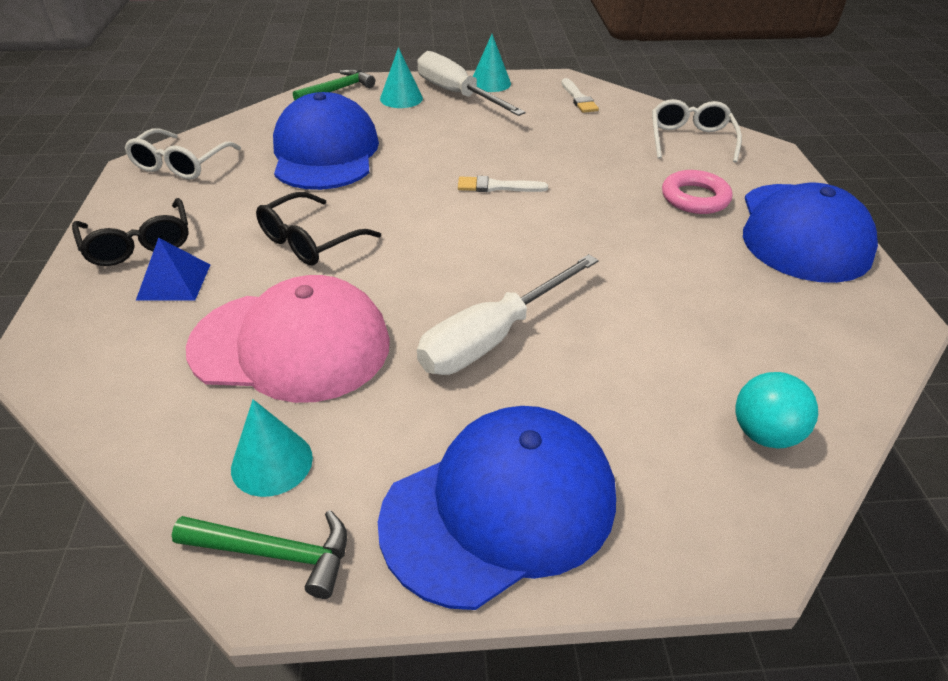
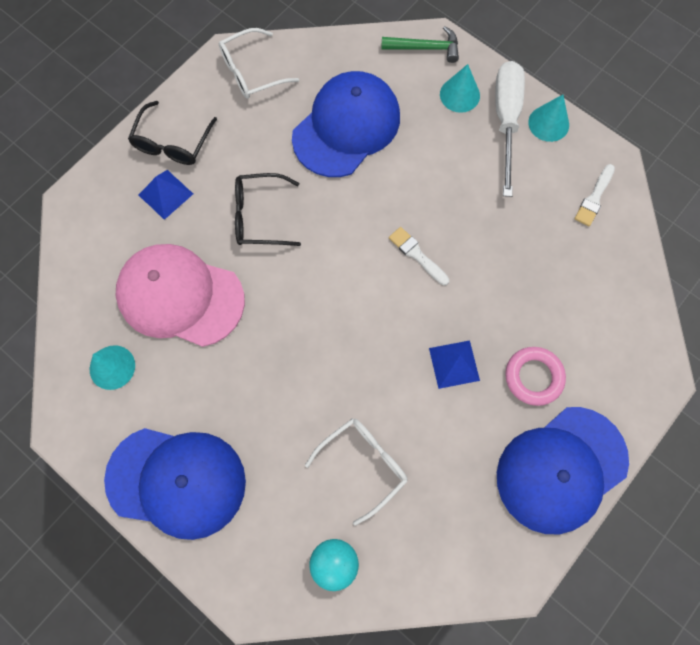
camera: 45 degrees right, 30 degrees up
(276, 553) = (76, 417): green hammer -> none
(291, 345) = (180, 296): pink cap -> pink cap turned 150 degrees clockwise
(493, 337) = (278, 380): white screwdriver -> none
(628, 227) = (454, 364): none -> blue pyramid
(690, 139) = (616, 317): white glasses -> white glasses (364, 464)

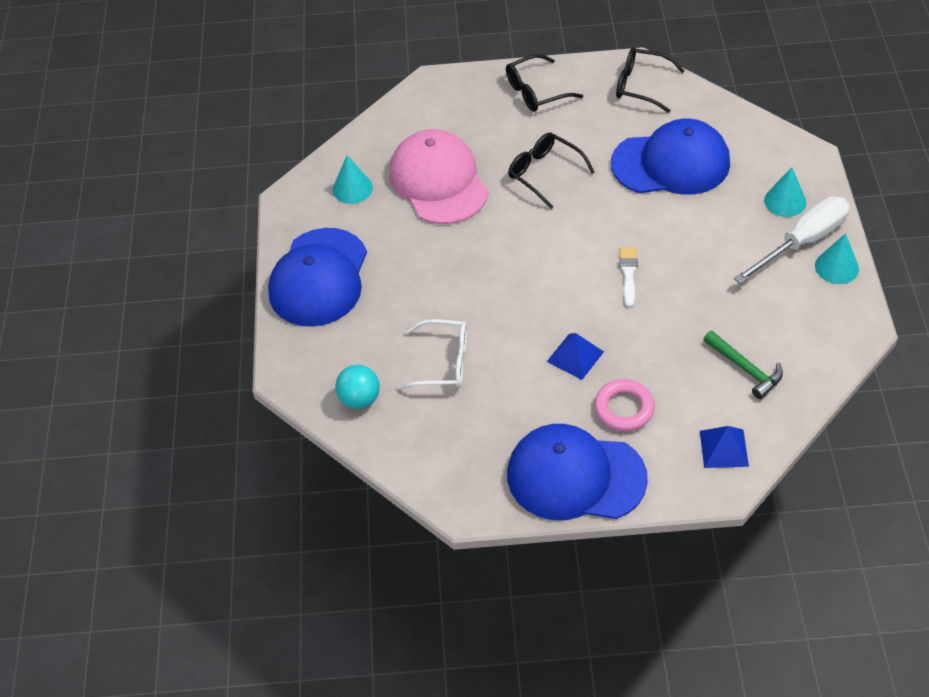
camera: 50 degrees right, 20 degrees down
(165, 194) = (497, 118): blue pyramid -> blue pyramid (724, 448)
(176, 481) = (319, 278): blue cap -> blue cap turned 45 degrees clockwise
(251, 72) = (641, 85): white glasses -> black glasses
(425, 48) = (794, 154): green hammer -> green hammer (745, 369)
(594, 198) = (814, 339): white brush -> none

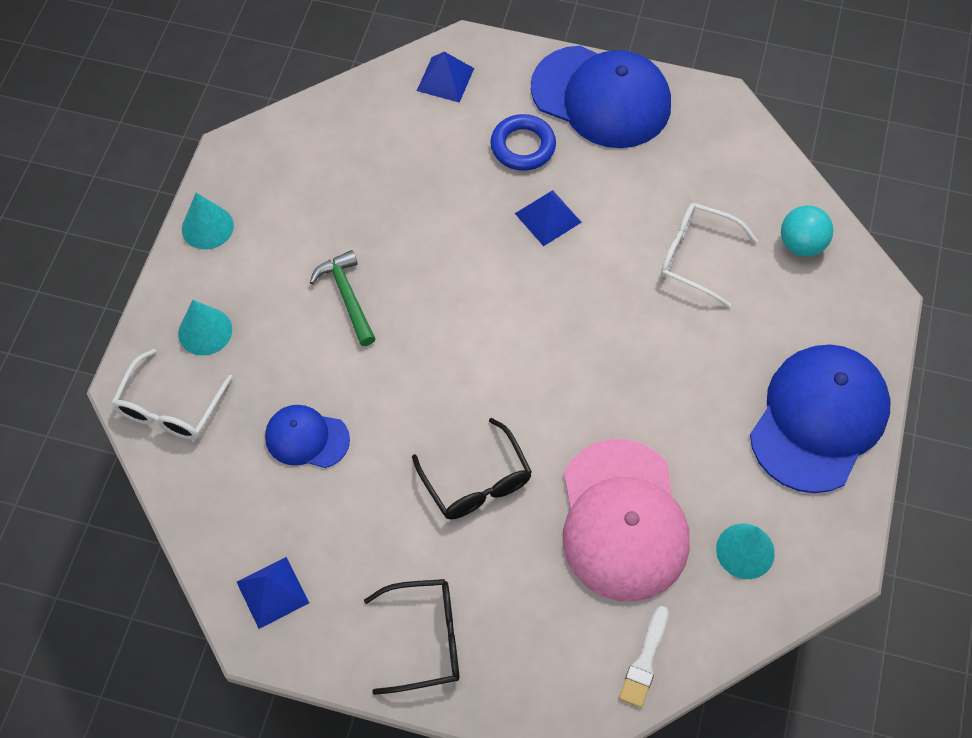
camera: 165 degrees left, 10 degrees up
(624, 408) = (523, 146): pink ring -> blue ring
(628, 274) = (442, 297): white brush -> white brush (644, 661)
(641, 85) = (272, 592): black glasses -> blue pyramid
(671, 163) = (307, 438): blue cap -> blue cap, size x0.52
(745, 369) = (377, 147): green hammer -> green hammer (347, 296)
(774, 152) = (170, 408): none -> white glasses
(803, 242) = (222, 270): white screwdriver -> none

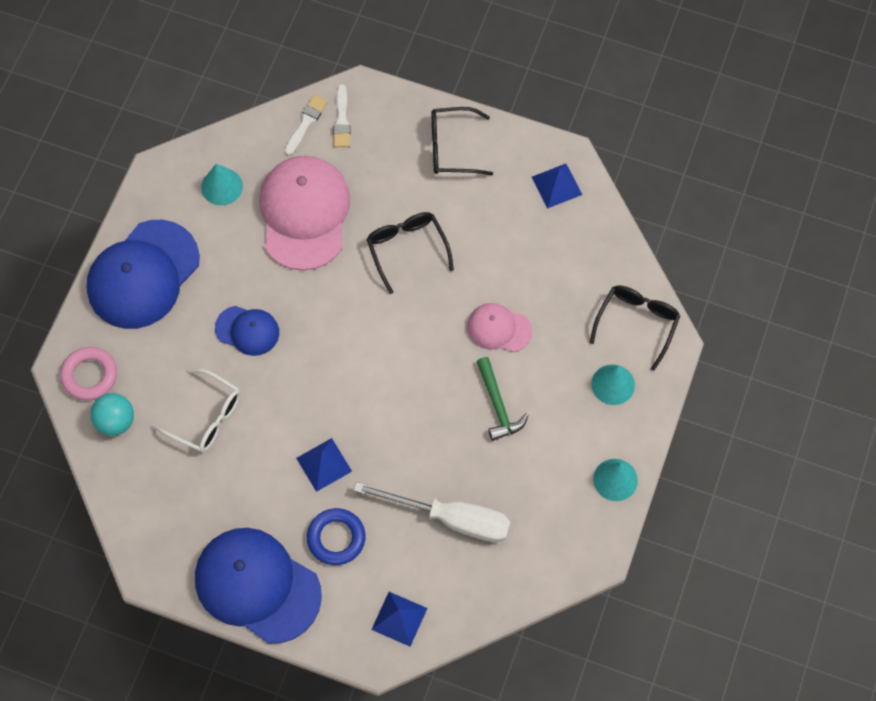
camera: 175 degrees left, 5 degrees up
(170, 408) = (637, 323): white glasses -> black glasses
(307, 438) = (532, 291): blue cap -> blue cap (247, 330)
(348, 387) = (499, 329): none -> pink cap
(396, 174) = (451, 519): none -> white screwdriver
(592, 670) = (341, 120): none -> white brush
(848, 292) = (89, 375): none -> pink ring

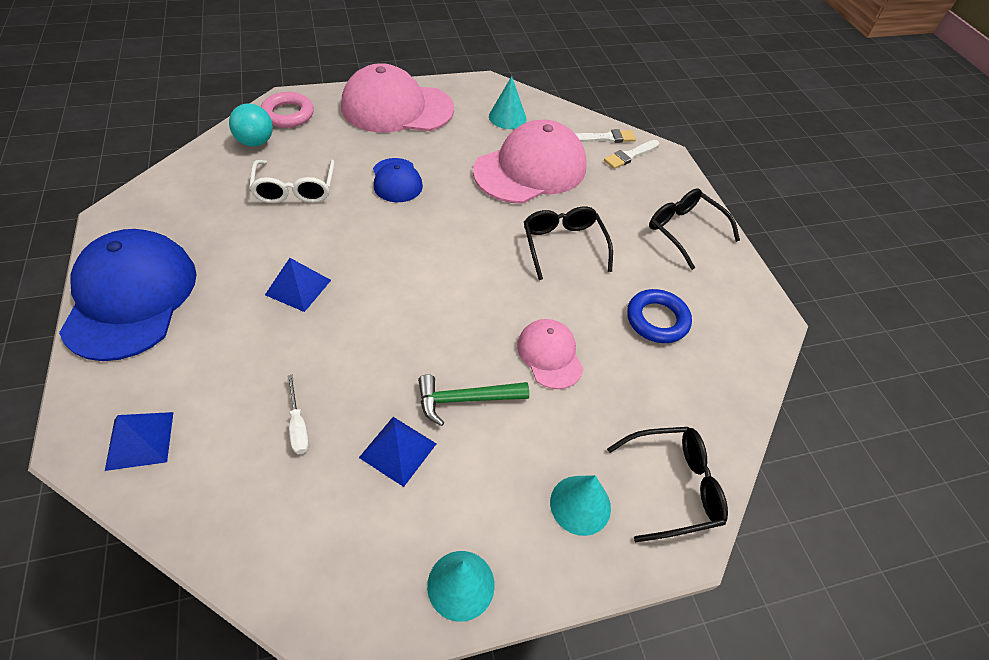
camera: 50 degrees right, 15 degrees down
(143, 275) = (397, 108): blue cap -> pink cap
(336, 538) = (218, 334): blue ring -> blue ring (657, 320)
(407, 249) = (563, 245): black glasses -> black glasses turned 45 degrees counterclockwise
(451, 519) = (298, 426): white screwdriver -> white screwdriver, size x0.43
(498, 405) = (465, 399): green hammer -> green hammer turned 45 degrees clockwise
(557, 185) = (737, 324): blue pyramid -> blue pyramid (398, 450)

